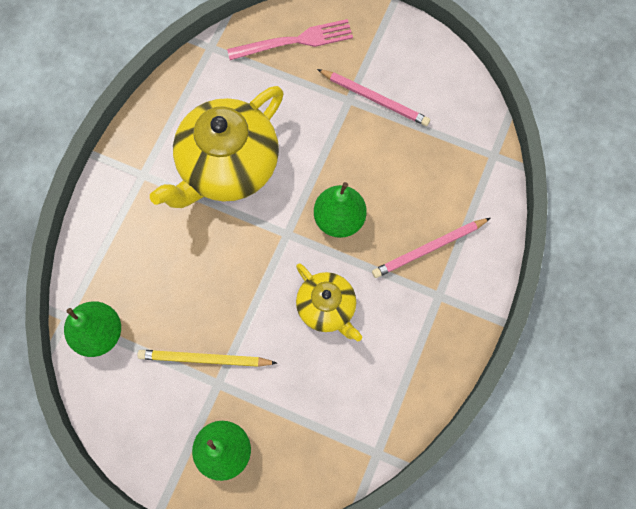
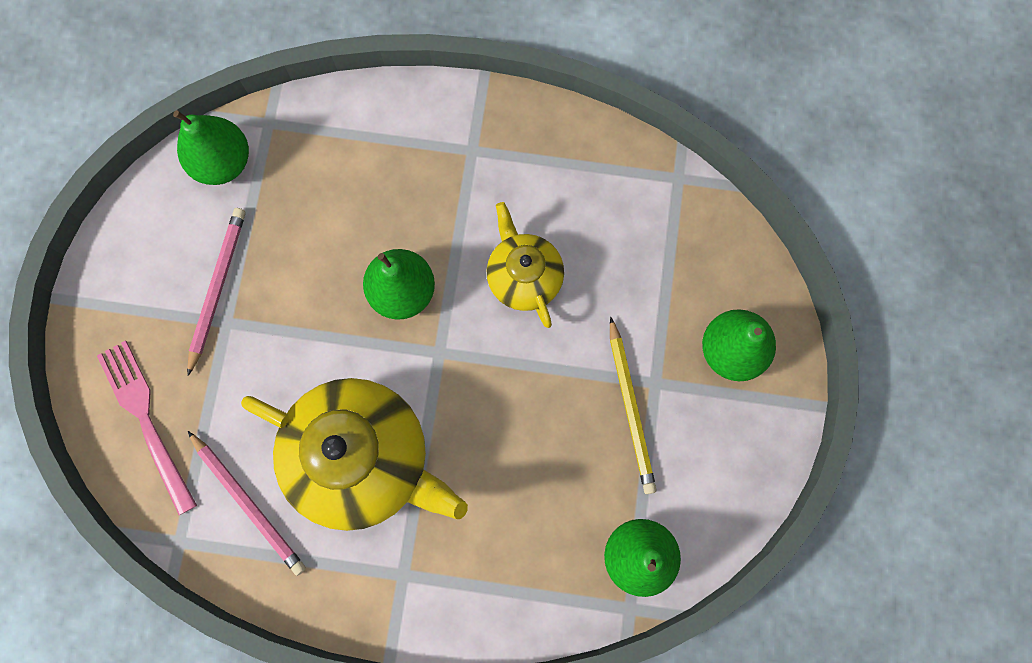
camera: 105 degrees left, 5 degrees up
(327, 308) = (524, 277): yellow teapot -> yellow teapot turned 60 degrees counterclockwise
(429, 249) = (415, 174): pink pencil -> pink pencil (249, 503)
(469, 119) = (223, 162): none -> green pear

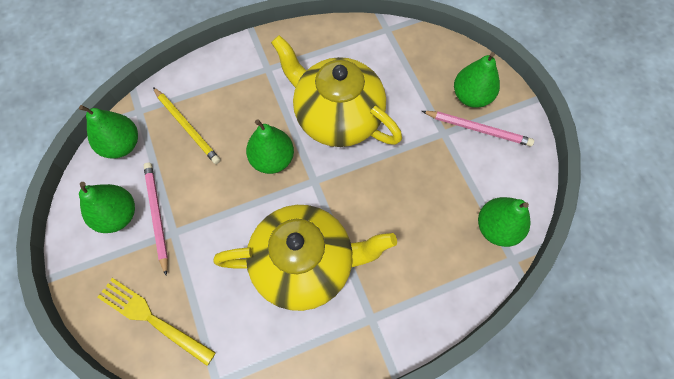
camera: 30 degrees left, 10 degrees down
(146, 420) = (152, 319): pink fork -> yellow fork
(171, 260) = (118, 215): none -> green pear
(249, 503) = (249, 332): pink pencil -> pink pencil (478, 129)
(524, 277) = (337, 117): yellow teapot -> yellow teapot, size x1.81
(631, 408) = (439, 152): yellow pencil -> yellow pencil (187, 127)

